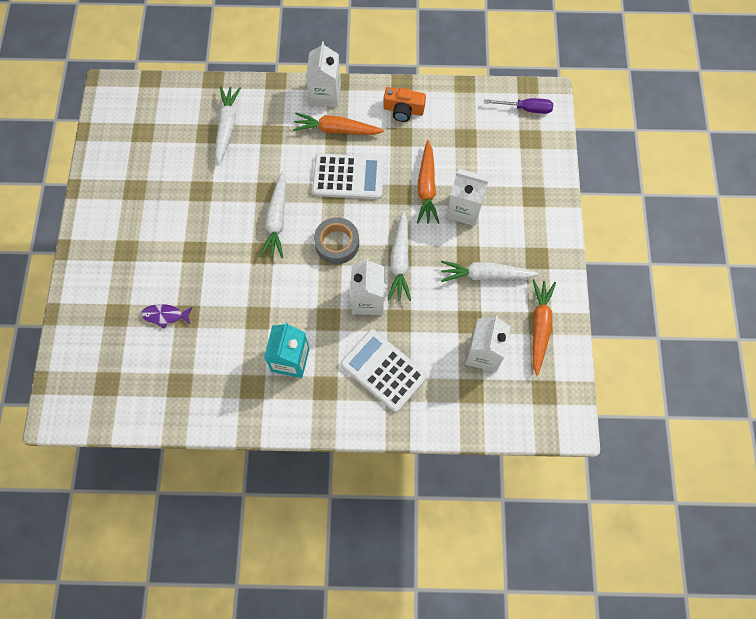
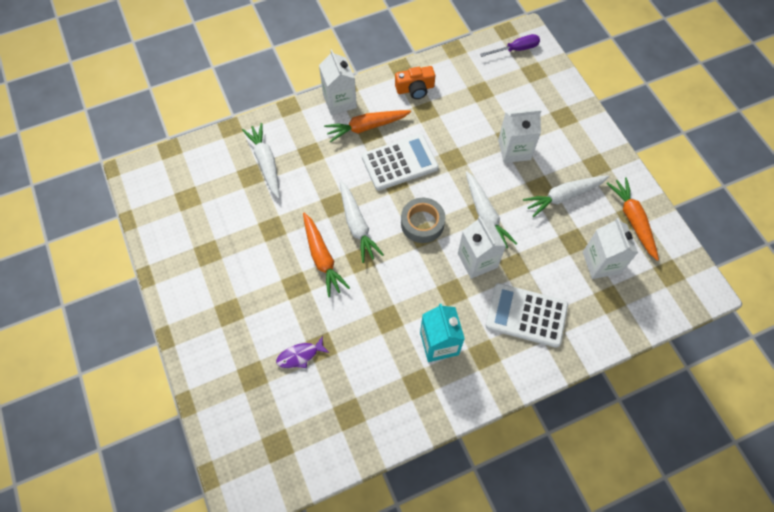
camera: 25 degrees left, 5 degrees down
(426, 188) = (472, 145): orange carrot -> orange carrot (322, 258)

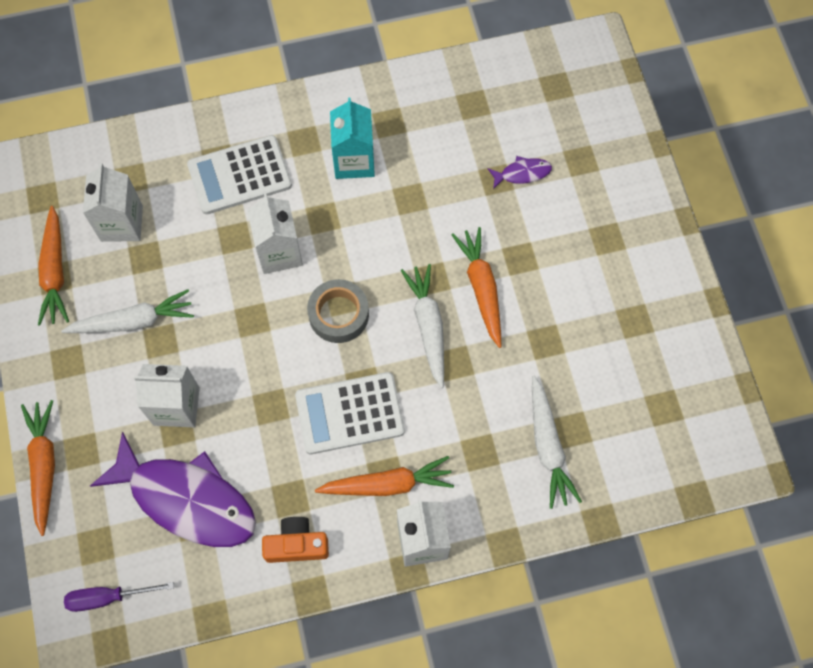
camera: 170 degrees left, 5 degrees up
(485, 215) = (249, 311): white carrot -> none
(489, 101) = (186, 499): none -> purple fish
(526, 315) = (239, 175): white calculator -> white calculator turned 135 degrees clockwise
(583, 105) = (44, 466): none -> orange carrot

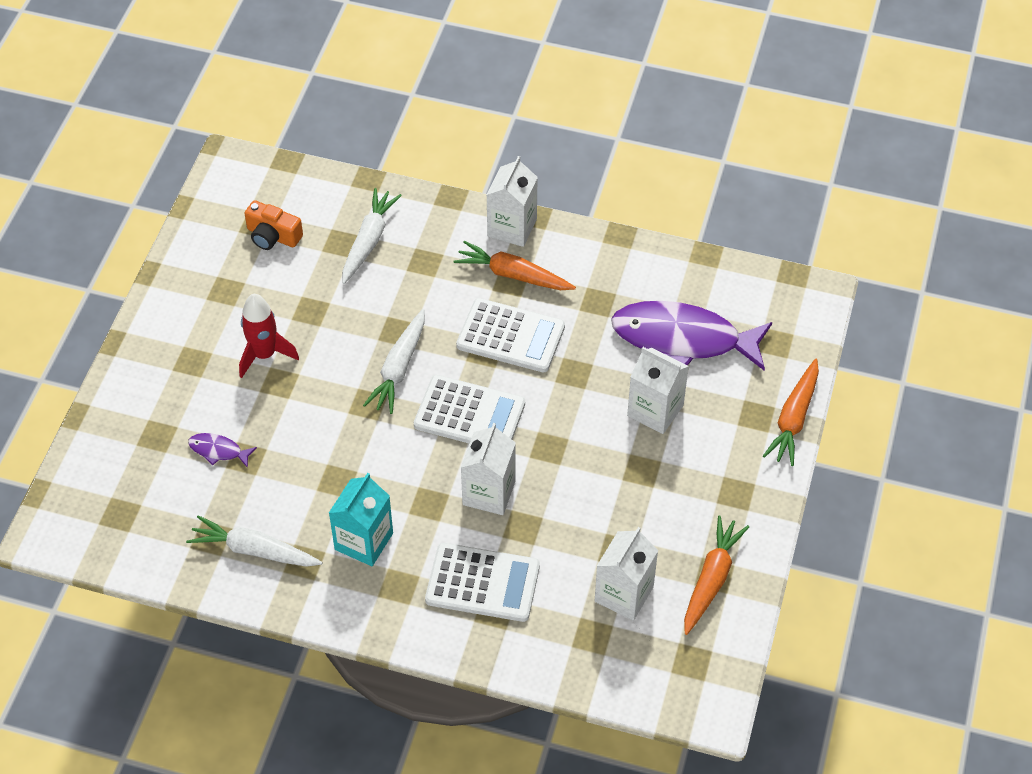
camera: 150 degrees left, 15 degrees down
(108, 597) = (781, 303): purple screwdriver -> none
(133, 321) = (657, 498): white carrot -> white carrot (254, 550)
(186, 499) = (683, 339): purple fish -> purple fish turned 45 degrees counterclockwise
(296, 544) = (611, 269): orange camera -> orange camera (273, 236)
(338, 314) = (469, 414): grey tape -> white calculator
(481, 288) = (331, 375): orange carrot -> none
(552, 277) = (264, 355): none -> red rocket

